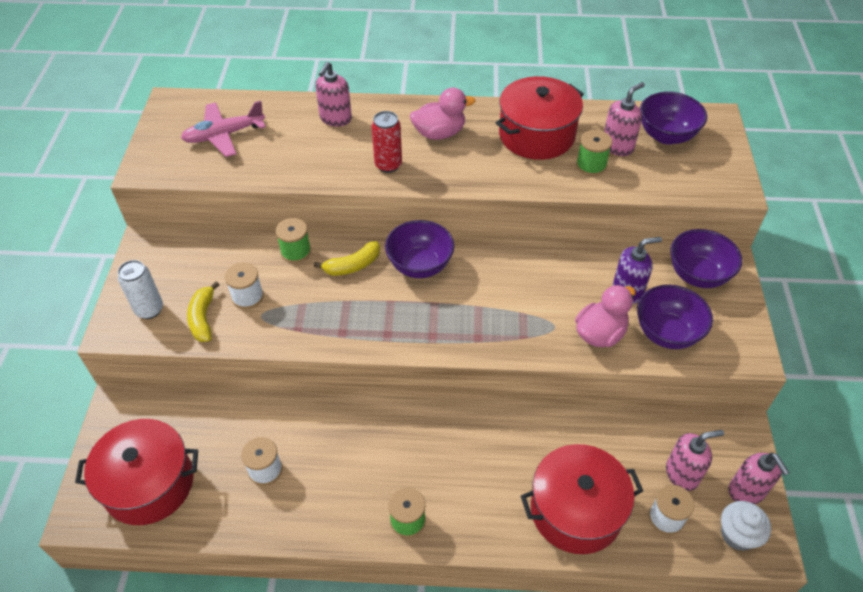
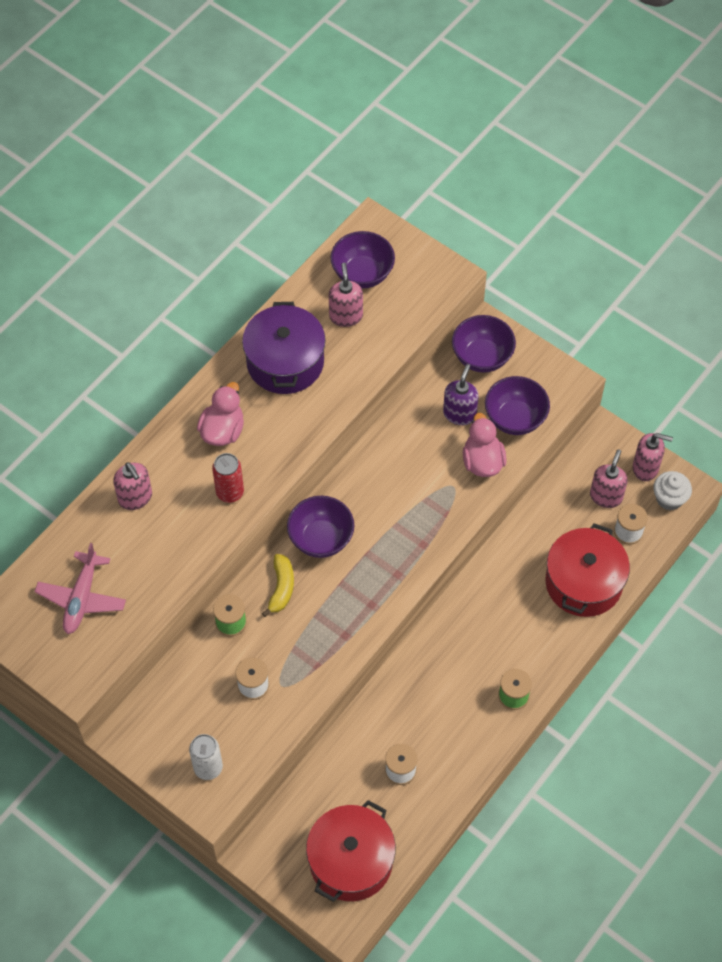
camera: 55 degrees left, 10 degrees up
(203, 318) = (250, 730): yellow banana -> none
(536, 135) = (285, 362): red pot -> purple pot
(591, 165) = (351, 350): green spool -> none

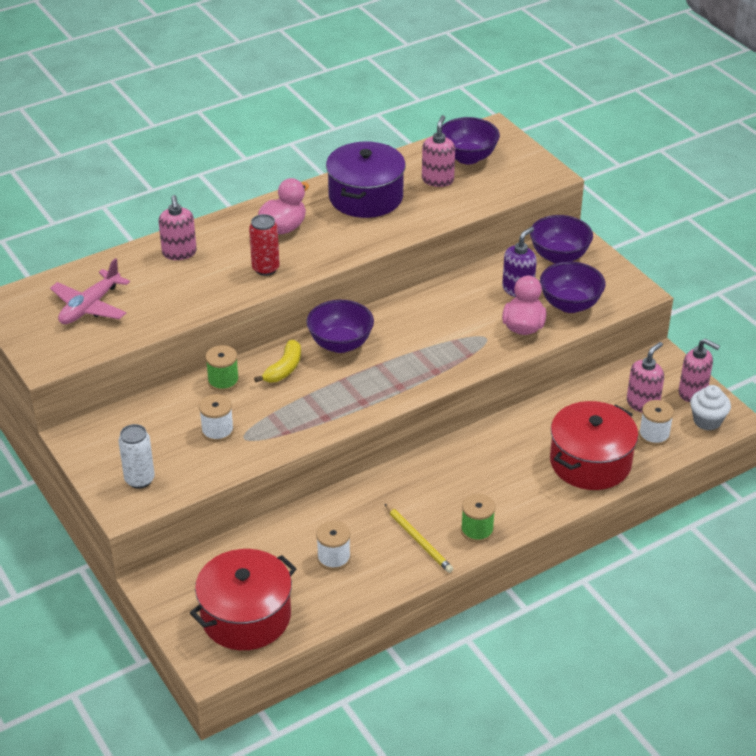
camera: 20 degrees right, 20 degrees down
(467, 724) = (418, 540): none -> yellow pencil

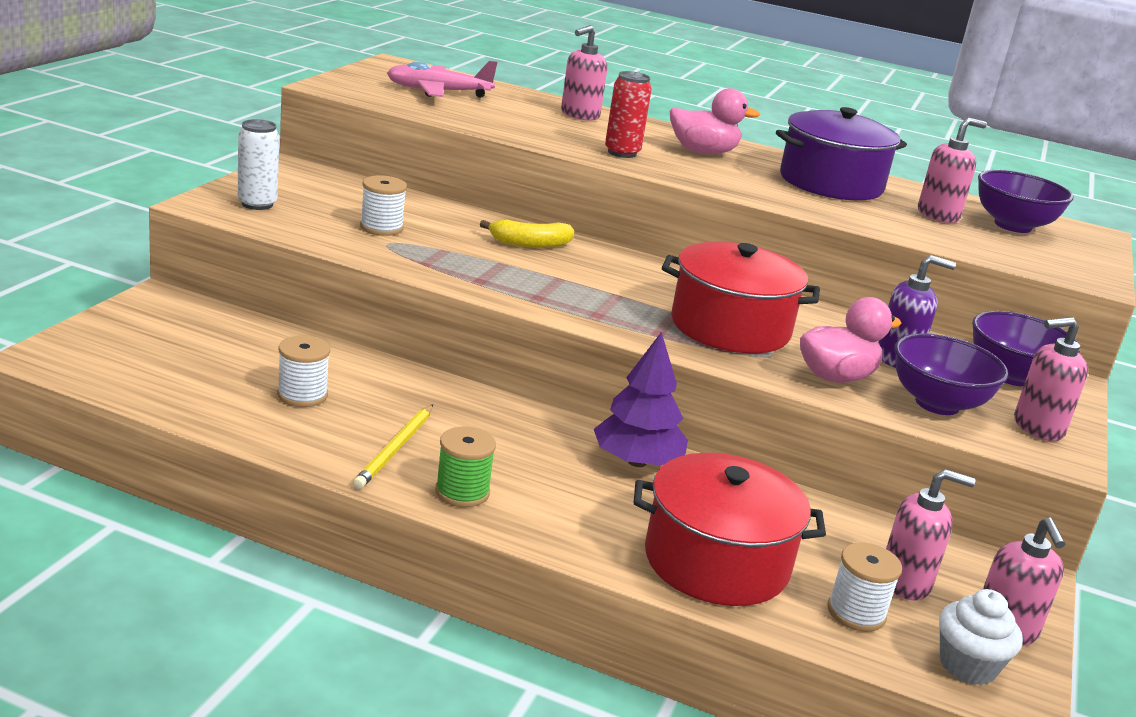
camera: 50 degrees right, 15 degrees down
(223, 381) = (465, 217): green spool -> none
(246, 616) = (148, 360): red pot -> red pot (730, 327)
(340, 344) = (617, 266): purple bowl -> none
(488, 445) = (636, 461): none -> purple tree
(611, 282) = (1037, 428): none -> pink soap dispenser

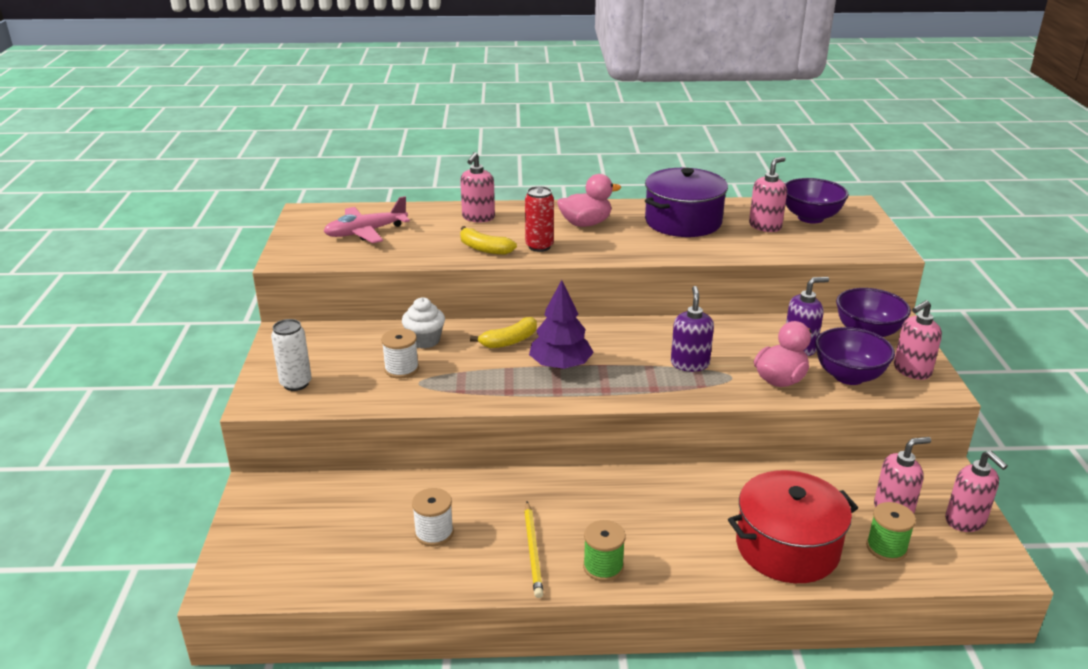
camera: 20 degrees left, 5 degrees up
(554, 137) = (484, 249): none -> yellow banana
(636, 461) = (682, 488): purple tree -> purple tree (560, 365)
(730, 327) = (689, 364): red pot -> purple soap dispenser
(856, 613) = (886, 548): white spool -> green spool
(967, 666) = (966, 557): white cupcake -> white cupcake (425, 340)

